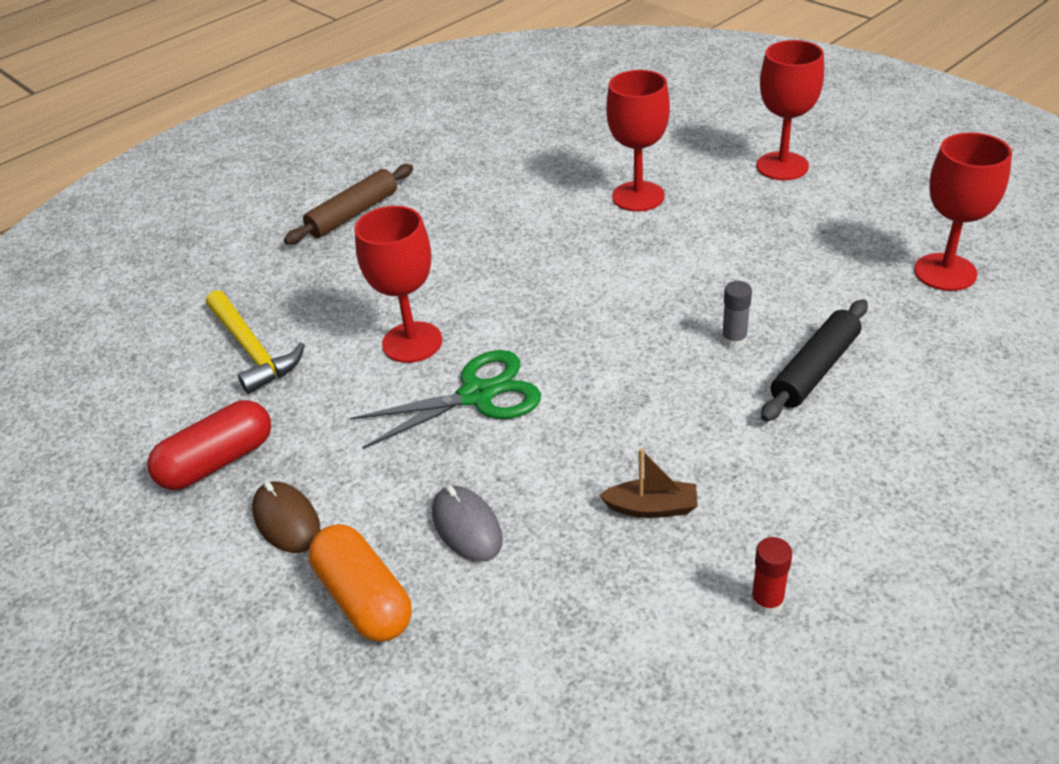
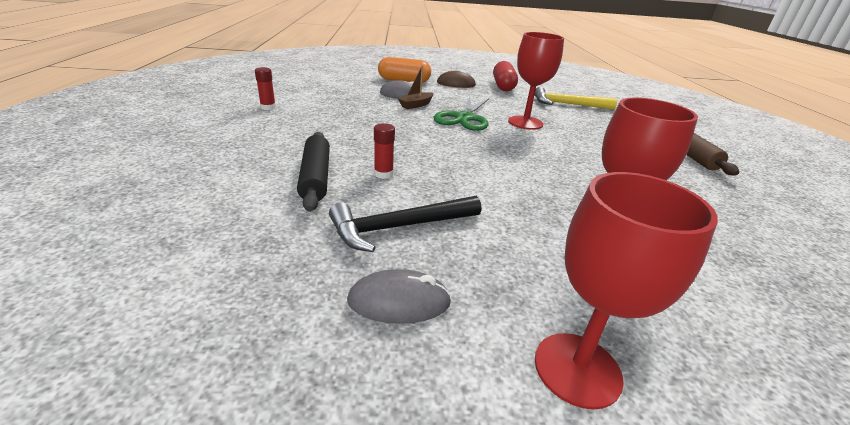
camera: 125 degrees right, 10 degrees down
(652, 507) = (341, 113): brown boat -> brown boat (416, 105)
(734, 340) = (383, 174): grey glue stick -> red glue stick
(787, 275) = (399, 227): none -> black hammer
(845, 230) = (399, 301): none -> grey mouse
(945, 272) = (252, 299): red goblet -> none

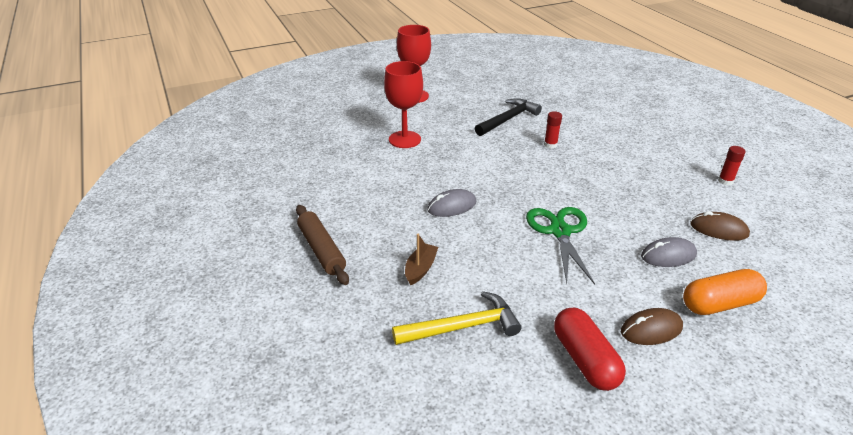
camera: 160 degrees right, 5 degrees up
(315, 177) = (582, 132): black rolling pin -> none
(341, 94) = (718, 229): none -> brown mouse
(399, 301) = (482, 97): grey mouse -> grey mouse (452, 206)
(416, 105) = (627, 239): brown boat -> brown boat (420, 269)
(525, 123) = (496, 247): red goblet -> none

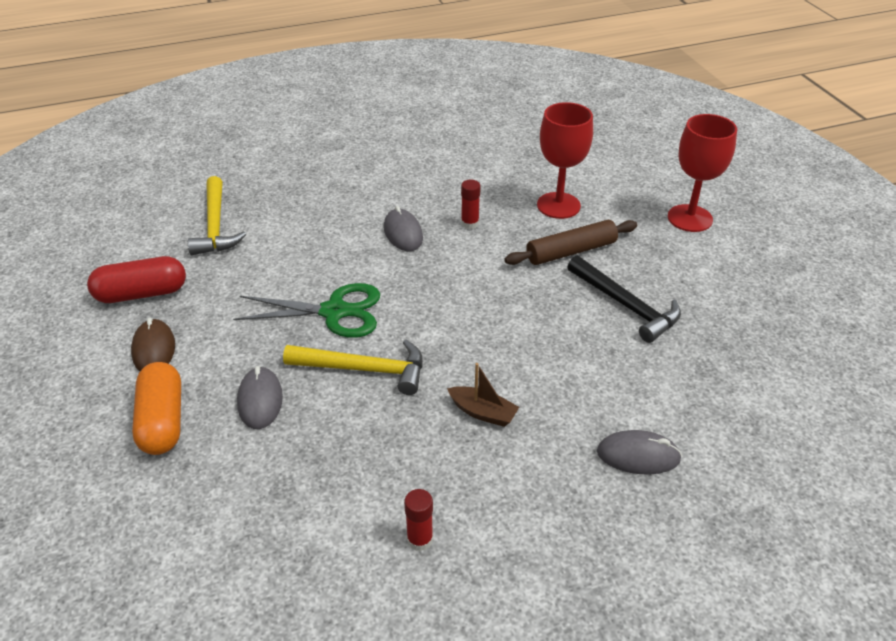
camera: 95 degrees right, 5 degrees up
(321, 250) = (348, 152): brown rolling pin -> brown rolling pin (571, 251)
(420, 269) = (302, 206): brown boat -> brown boat (483, 412)
(550, 145) = (546, 340): red glue stick -> red glue stick (470, 223)
(612, 211) = (364, 369): none -> yellow hammer
(624, 120) = (638, 455): none -> grey mouse
(718, 229) = (296, 476): brown mouse -> none

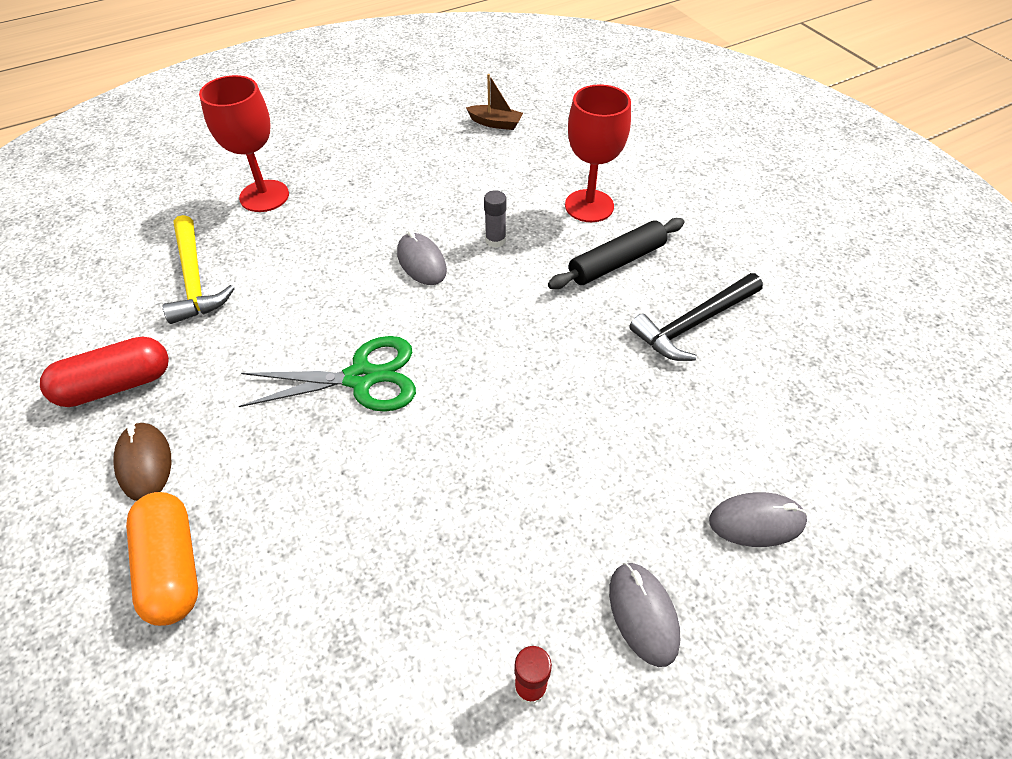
camera: 10 degrees left, 10 degrees up
(260, 400) = (293, 516): grey mouse -> grey mouse (643, 614)
(364, 369) = (413, 453): yellow hammer -> none
(470, 223) = (495, 240): red glue stick -> grey glue stick
(483, 412) = (566, 491): brown boat -> brown boat (495, 123)
(571, 251) = (616, 262): brown rolling pin -> black rolling pin
(626, 305) = (693, 324): black hammer -> black hammer turned 105 degrees clockwise
(690, 218) = (734, 205): red goblet -> red goblet (264, 196)

